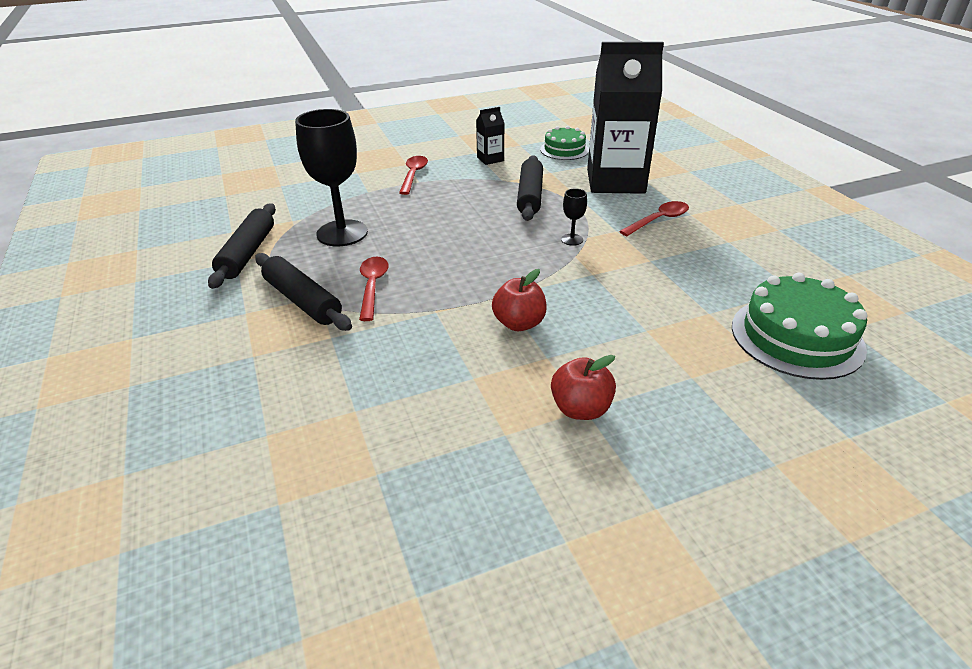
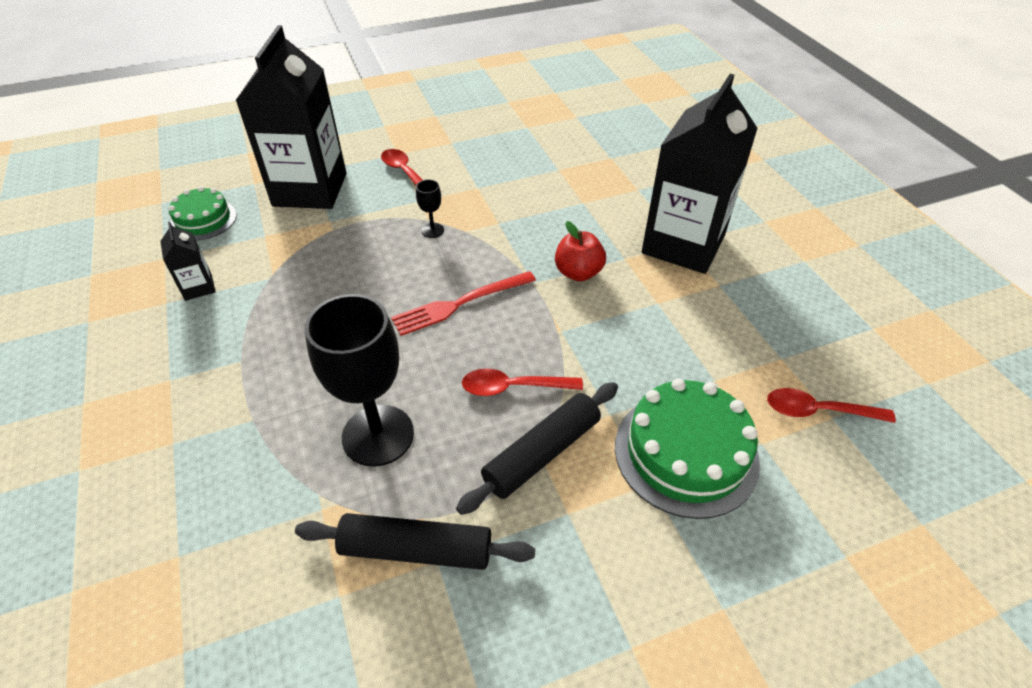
camera: 90 degrees left, 10 degrees up
(413, 175) = (215, 368): red spoon -> red spoon (818, 411)
(473, 258) = (460, 303): none -> red fork
(530, 196) = (324, 255): black rolling pin -> none
(580, 409) = (683, 244): red apple -> black carton
(796, 337) = (587, 138): green cake -> green cake (686, 453)

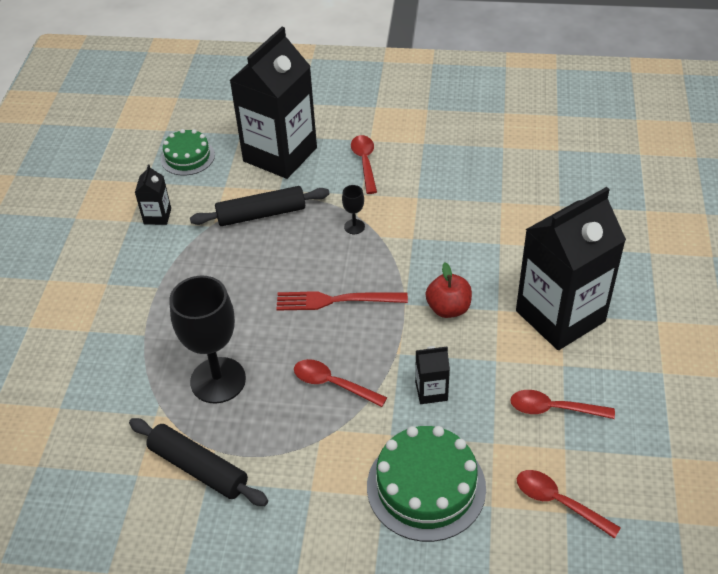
camera: 30 degrees right, 0 degrees up
(542, 453) = (321, 441): black rolling pin -> black rolling pin (261, 214)
(619, 354) = (431, 391): none -> black carton
(743, 326) = (553, 409): none -> red spoon

